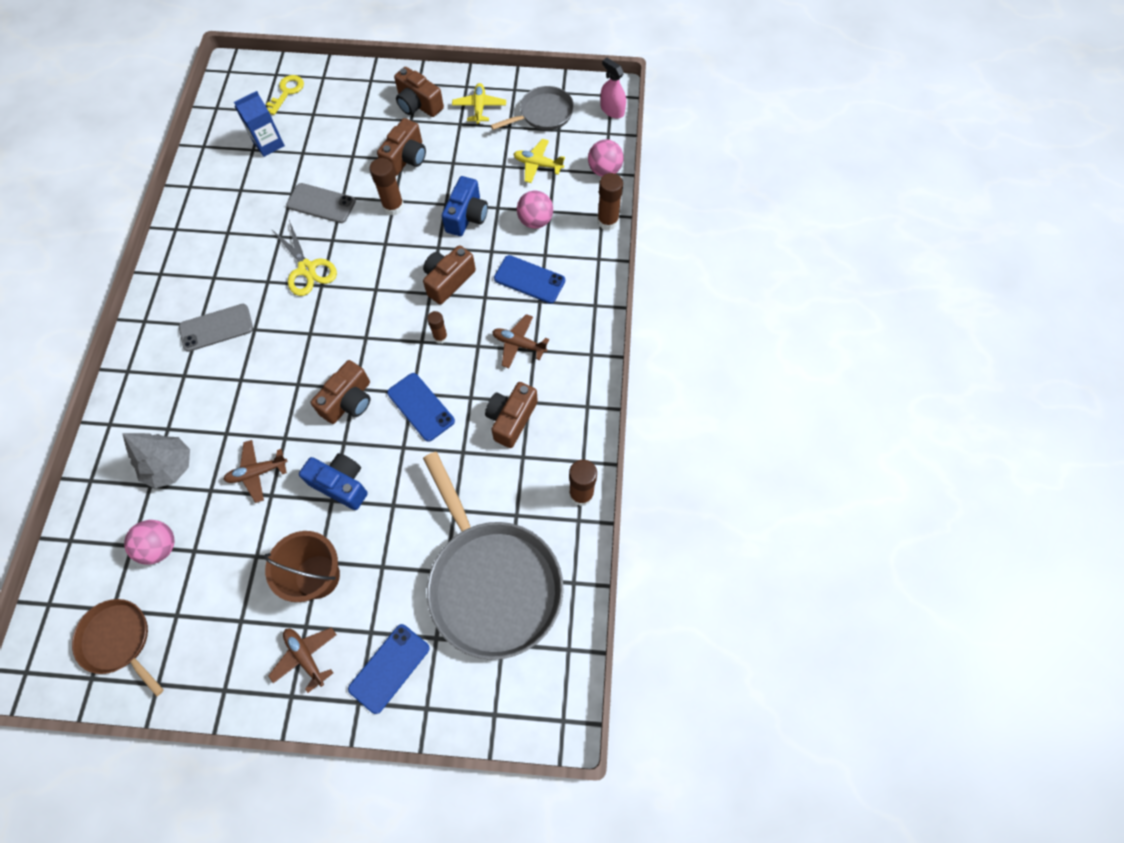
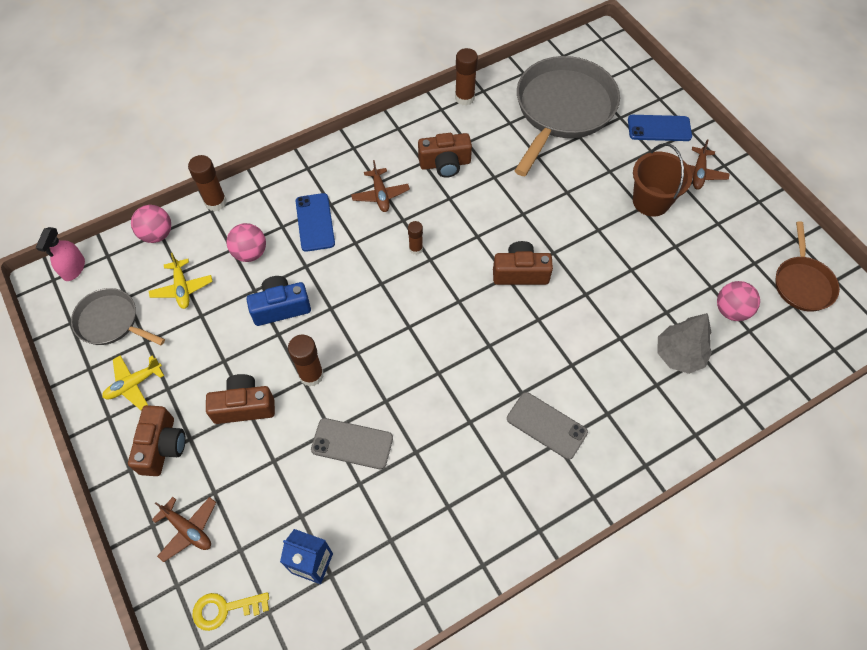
camera: 125 degrees left, 5 degrees down
(257, 472) = (625, 291): brown plane -> brown plane (188, 529)
(307, 269) = (431, 397): yellow scissors -> none
(321, 203) = (352, 443): grey phone -> grey phone turned 60 degrees counterclockwise
(341, 484) = (583, 232): blue camera -> none
(420, 407) = (483, 223): blue phone -> none
(448, 280) = (359, 278): brown camera -> none

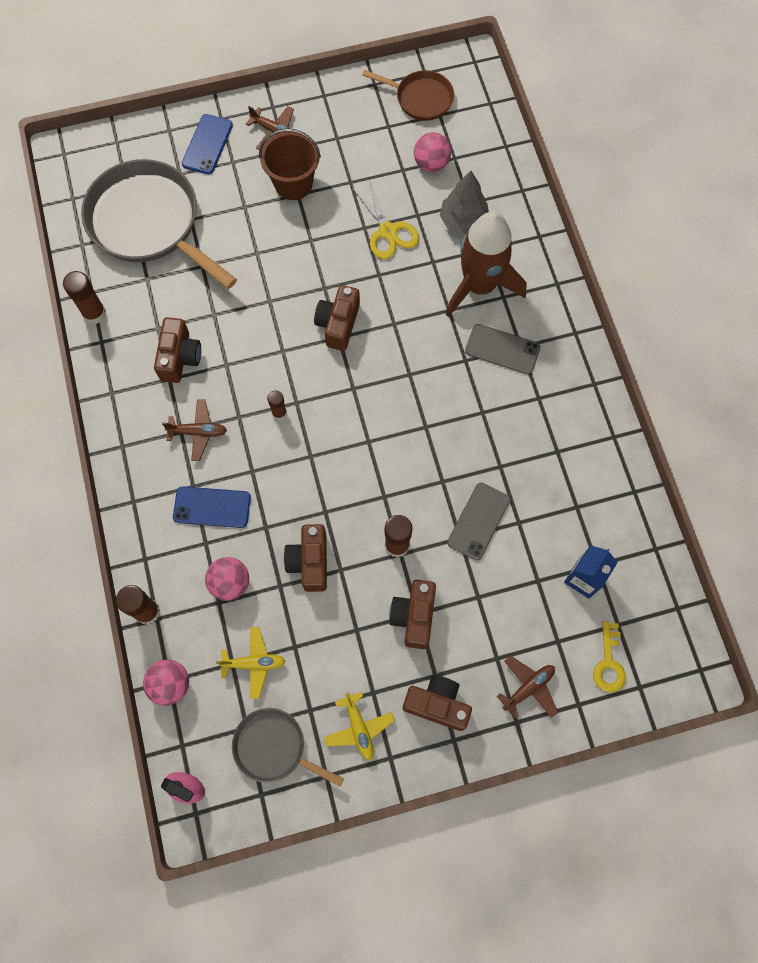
camera: 75 degrees left, 10 degrees up
(111, 322) = (274, 747): grey pan -> grey pan turned 75 degrees clockwise
(281, 307) = (310, 562): blue camera -> brown camera
(546, 425) = (502, 349): grey phone -> grey phone turned 60 degrees clockwise
(611, 387) = (479, 285): none -> brown rocket
(636, 290) = (388, 231): none -> yellow scissors

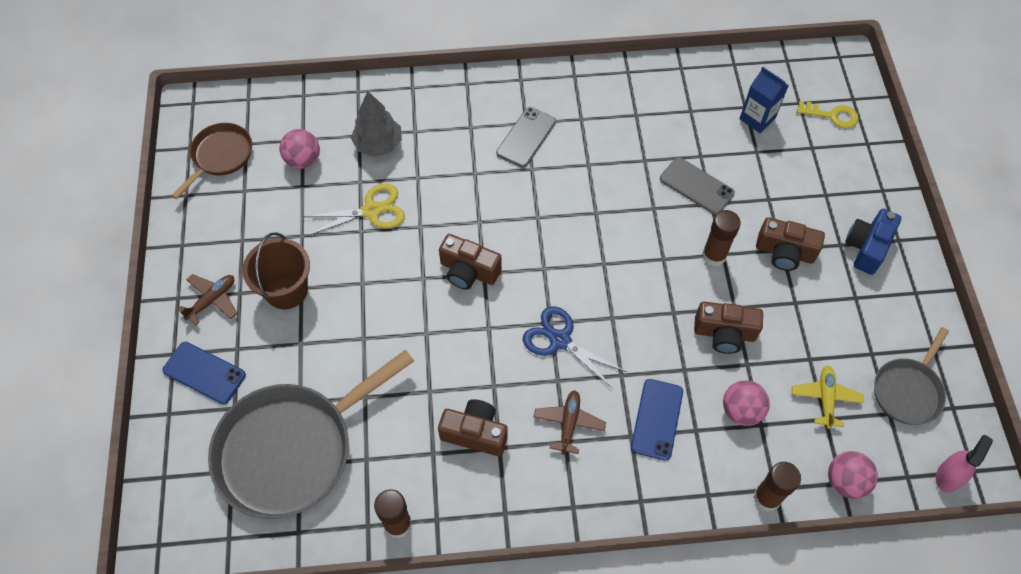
camera: 80 degrees left, 10 degrees down
(279, 413) = (560, 340): brown glue stick -> blue scissors
(359, 728) = (889, 314): yellow plane -> none
(437, 704) = (867, 247): brown camera -> blue camera
(479, 285) = (454, 143): brown rocket -> none
(528, 688) = (853, 176): brown plane -> none

